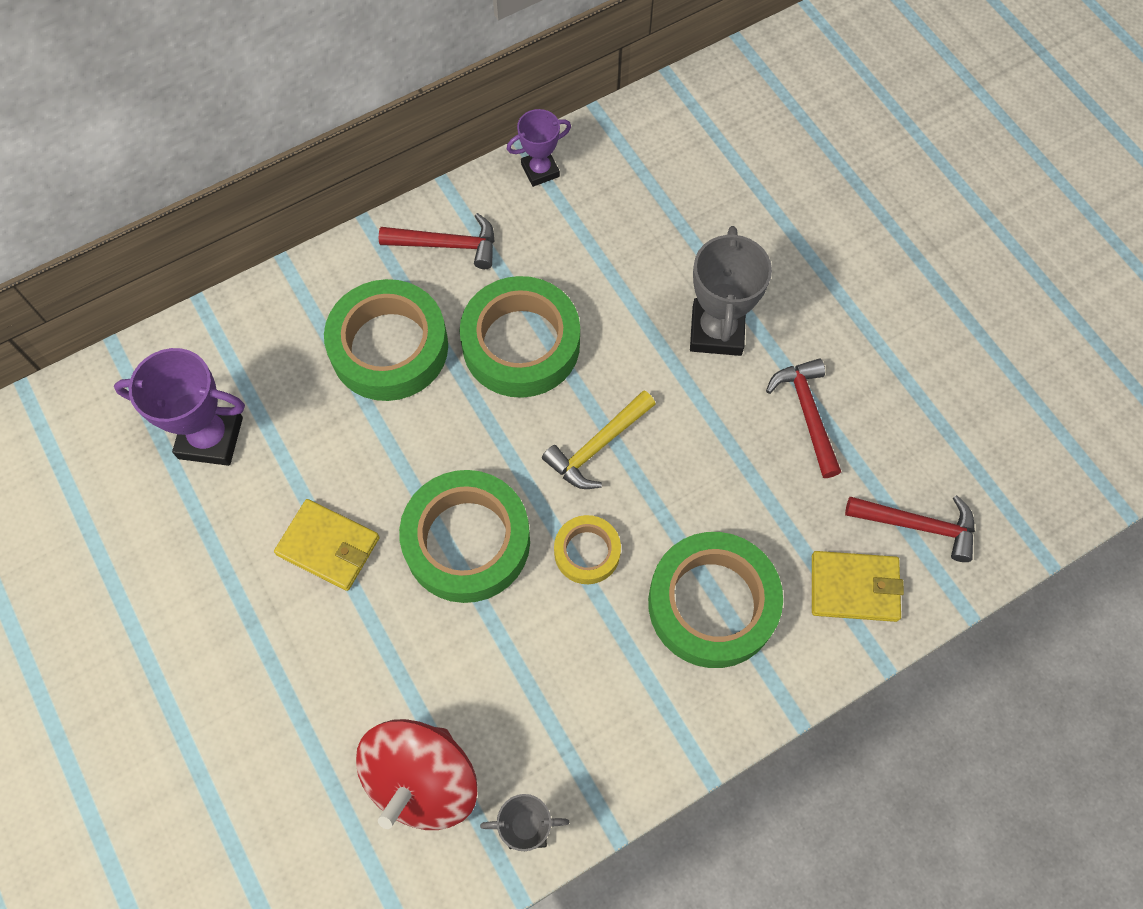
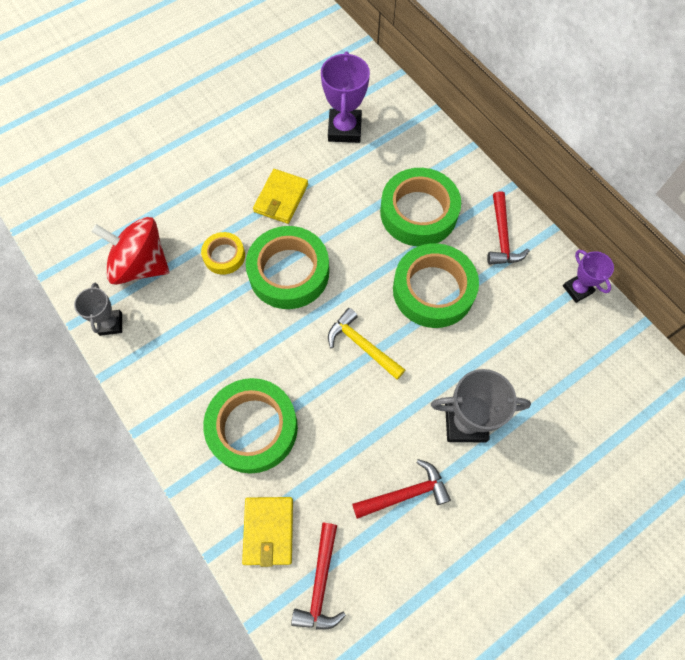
camera: 85 degrees right, 0 degrees up
(587, 552) = (285, 344): yellow tape -> yellow tape (224, 256)

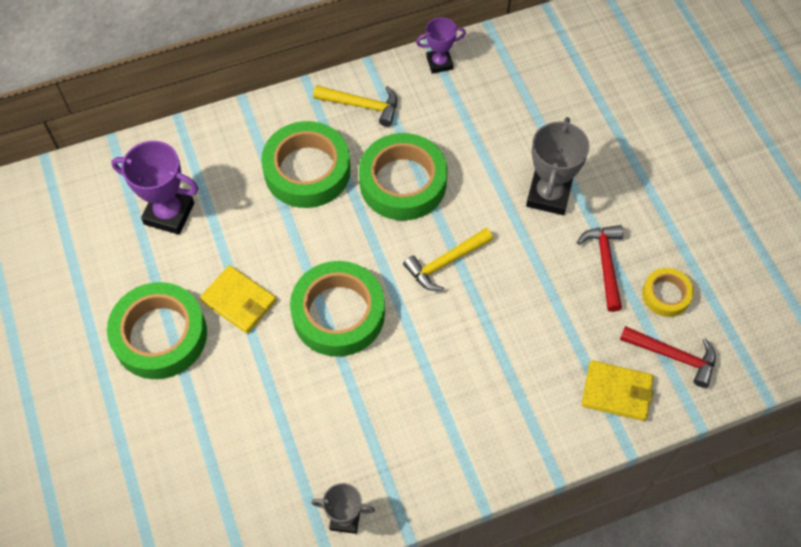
camera: 75 degrees left, 5 degrees down
(141, 265) = (276, 472): red spinning top -> none
(224, 256) = (295, 377): yellow tape -> yellow tape (666, 295)
(253, 428) = (509, 386): green tape -> green tape (160, 335)
(502, 237) = (362, 105): red hammer -> yellow hammer

